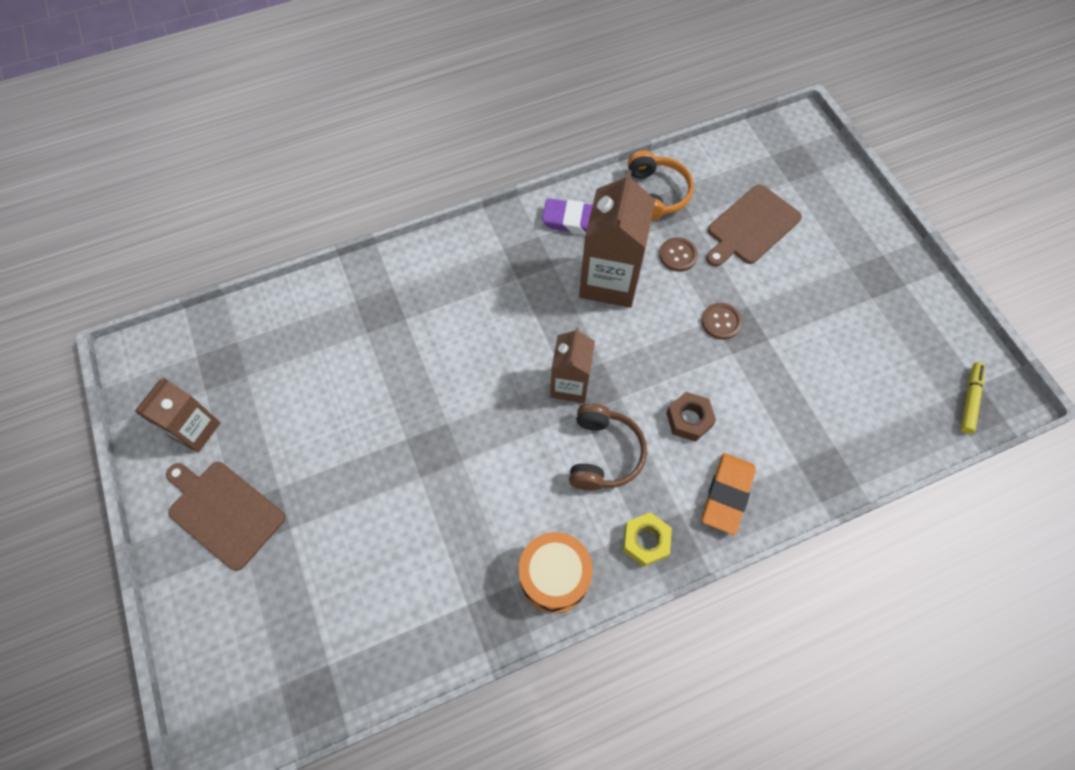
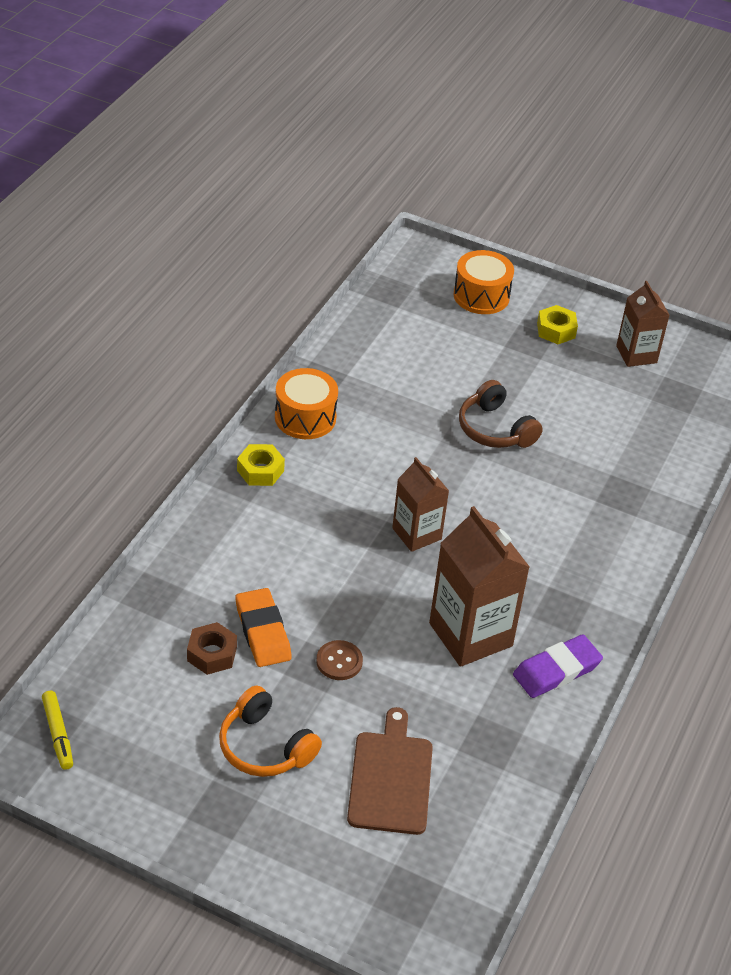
camera: 135 degrees right, 20 degrees down
(224, 511) = (556, 330): brown cutting board -> yellow nut
(234, 614) = (481, 296): none -> orange drum
(603, 454) = (343, 504): brown headphones -> brown headphones (495, 429)
(656, 194) = (515, 749): orange headphones -> orange headphones (265, 746)
(678, 255) = (434, 699): brown button -> none
(689, 419) = (298, 566): brown nut -> brown nut (212, 654)
(727, 494) = (224, 533): orange eraser -> orange eraser (262, 631)

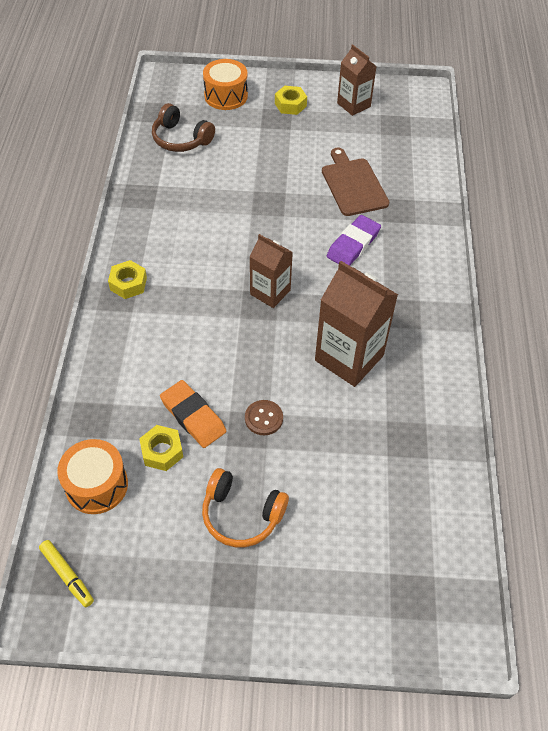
camera: 20 degrees left, 10 degrees up
(212, 654) = (162, 451): brown nut -> yellow nut
(305, 417) = (142, 229): orange drum -> orange drum (96, 485)
(391, 778) = (350, 501): brown cutting board -> brown cutting board (353, 185)
(495, 429) = (285, 192): brown headphones -> brown headphones (181, 139)
(556, 670) = (424, 362): purple eraser -> purple eraser (353, 244)

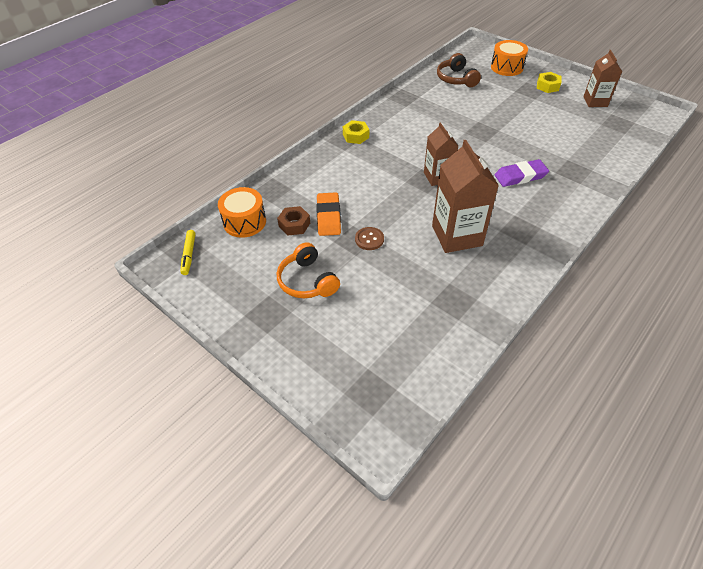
camera: 40 degrees right, 5 degrees down
(162, 451) = (294, 225): yellow nut -> brown nut
(353, 185) = (552, 144): brown cutting board -> none

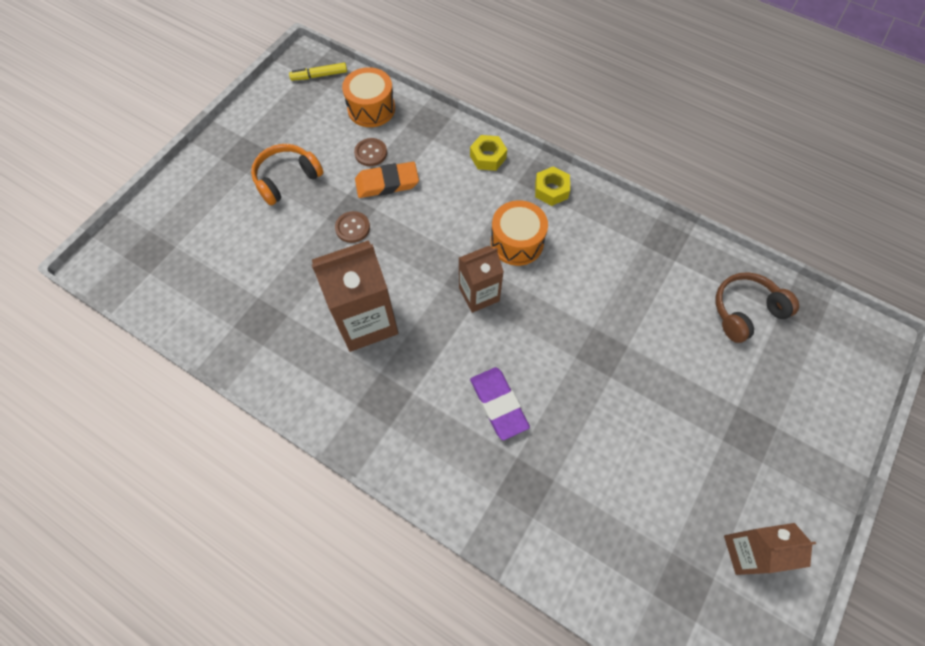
camera: 80 degrees right, 15 degrees up
(294, 225) = (371, 153): brown nut -> brown button
(507, 67) = (816, 395): orange drum -> orange drum (517, 242)
(547, 86) = (773, 465): yellow nut -> yellow nut (488, 157)

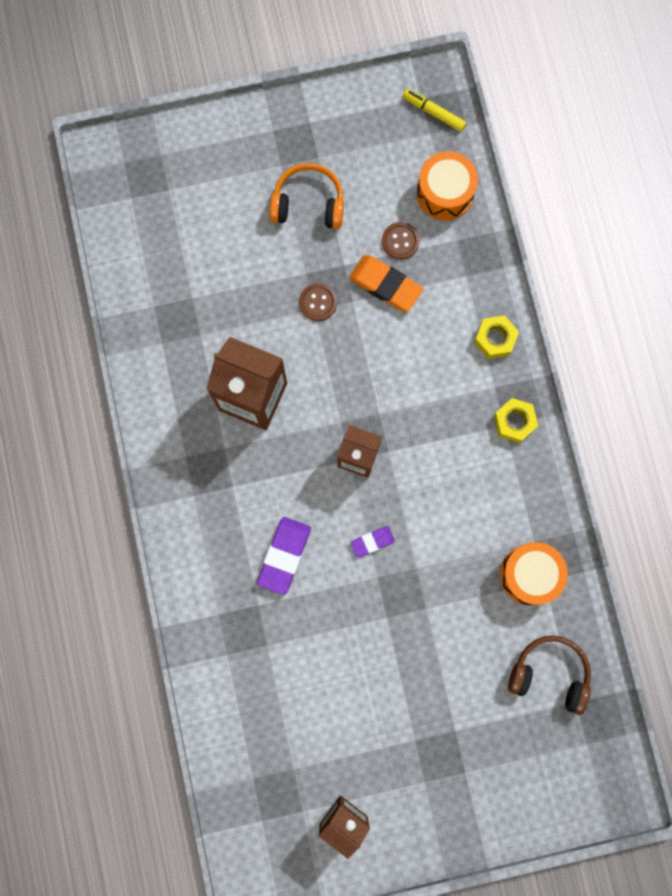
camera: 45 degrees right, 15 degrees up
(517, 242) = (434, 441): orange drum -> orange drum (529, 575)
(547, 338) = (372, 542): none -> purple eraser

